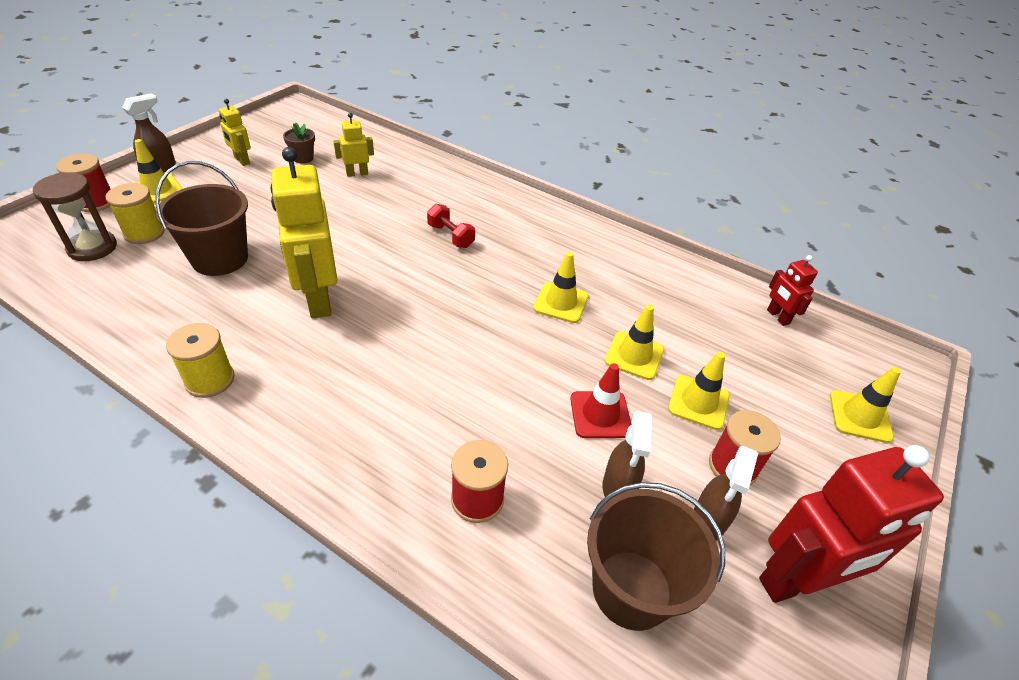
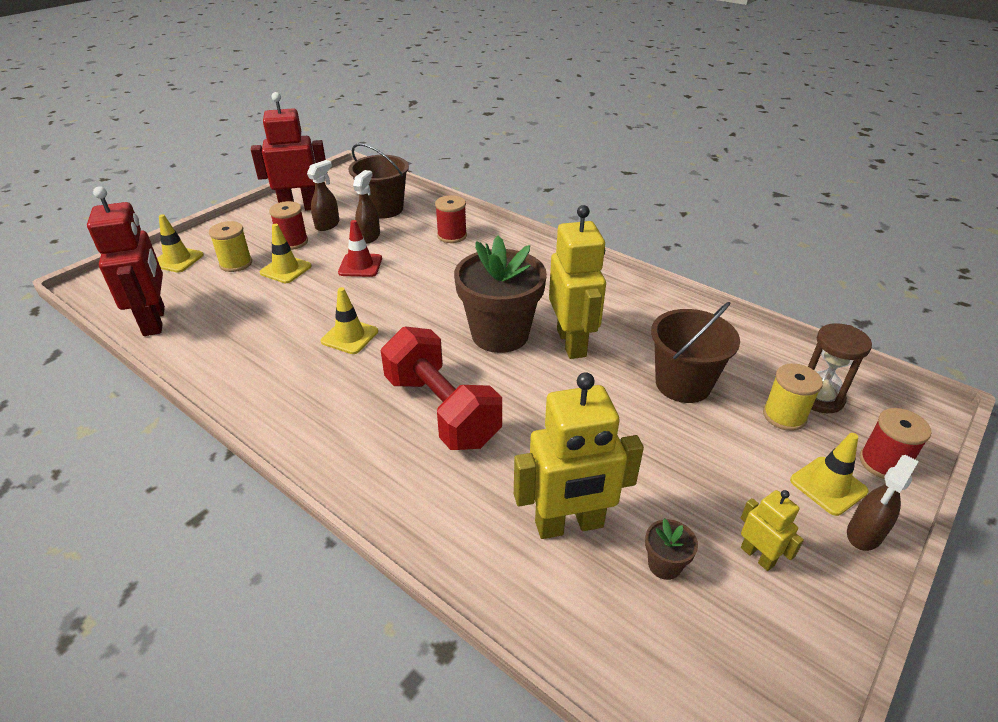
camera: 170 degrees left, 5 degrees down
(210, 380) = (630, 290): yellow spool -> yellow spool (236, 263)
(357, 173) = (569, 525): yellow robot -> yellow robot, size x2.04
(397, 308) = (500, 334): none -> brown flower pot
(451, 236) = (441, 410): red dumbbell -> red dumbbell, size x2.23
(634, 355) = (311, 296): yellow traffic cone -> none
(777, 317) = (155, 321): red robot -> red robot, size x2.04

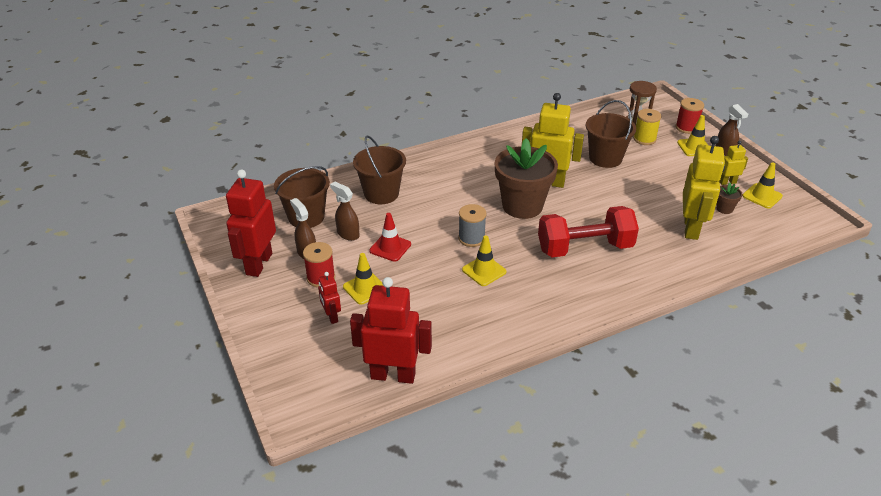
camera: 65 degrees left, 0 degrees up
(177, 260) = (294, 354): yellow traffic cone -> yellow traffic cone (762, 196)
(236, 263) = (331, 316): yellow spool -> red robot
(407, 312) = (471, 238): none -> grey spool
(452, 236) = (381, 194): red spool -> brown bucket

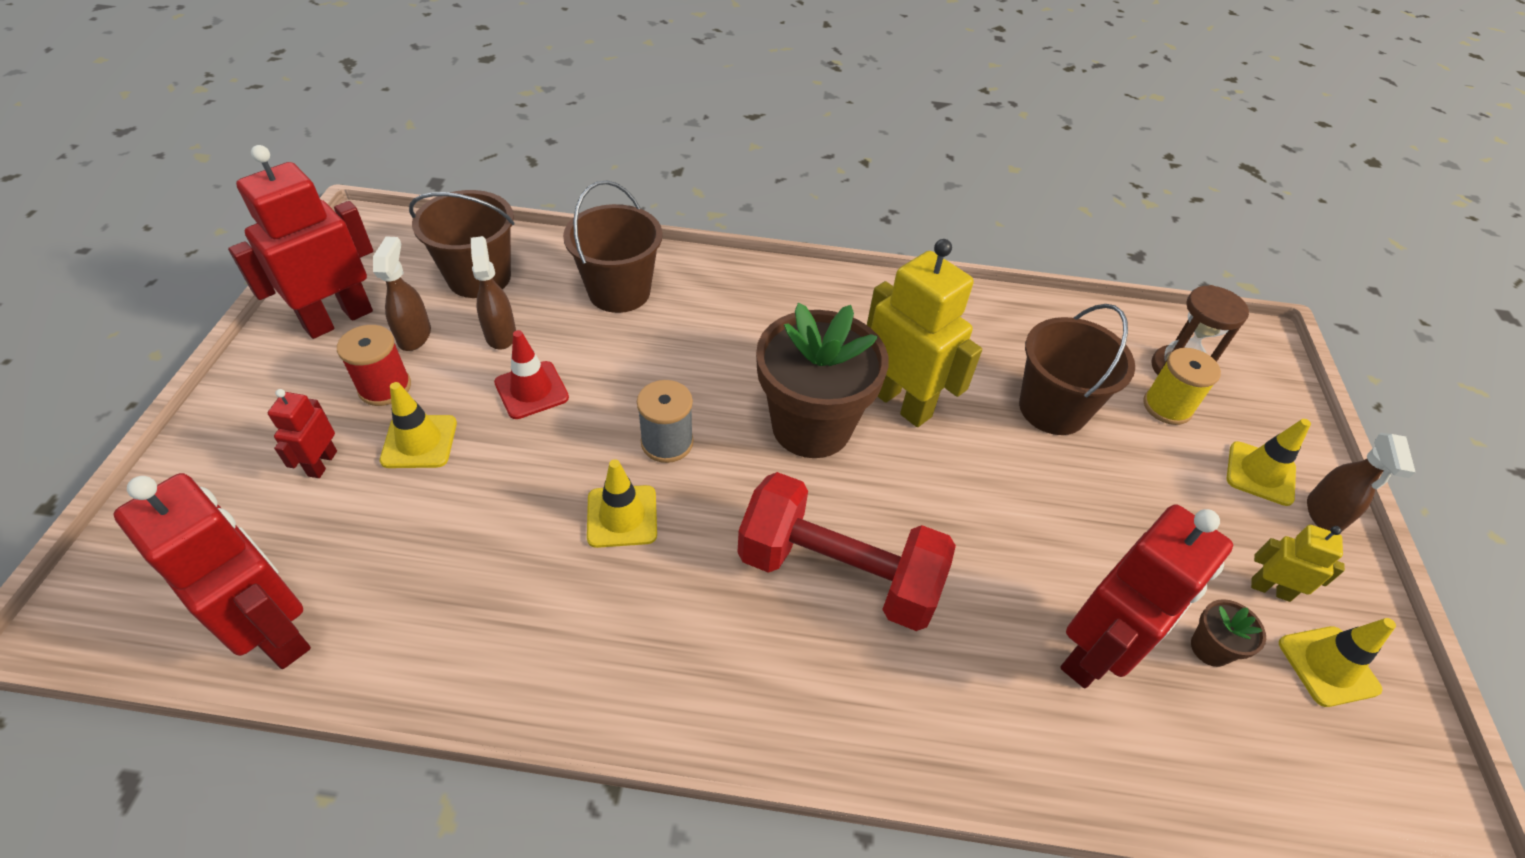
camera: 30 degrees right, 10 degrees up
(686, 128) = (1279, 424): red spool -> none
(691, 228) = (1094, 653): yellow robot -> red robot

